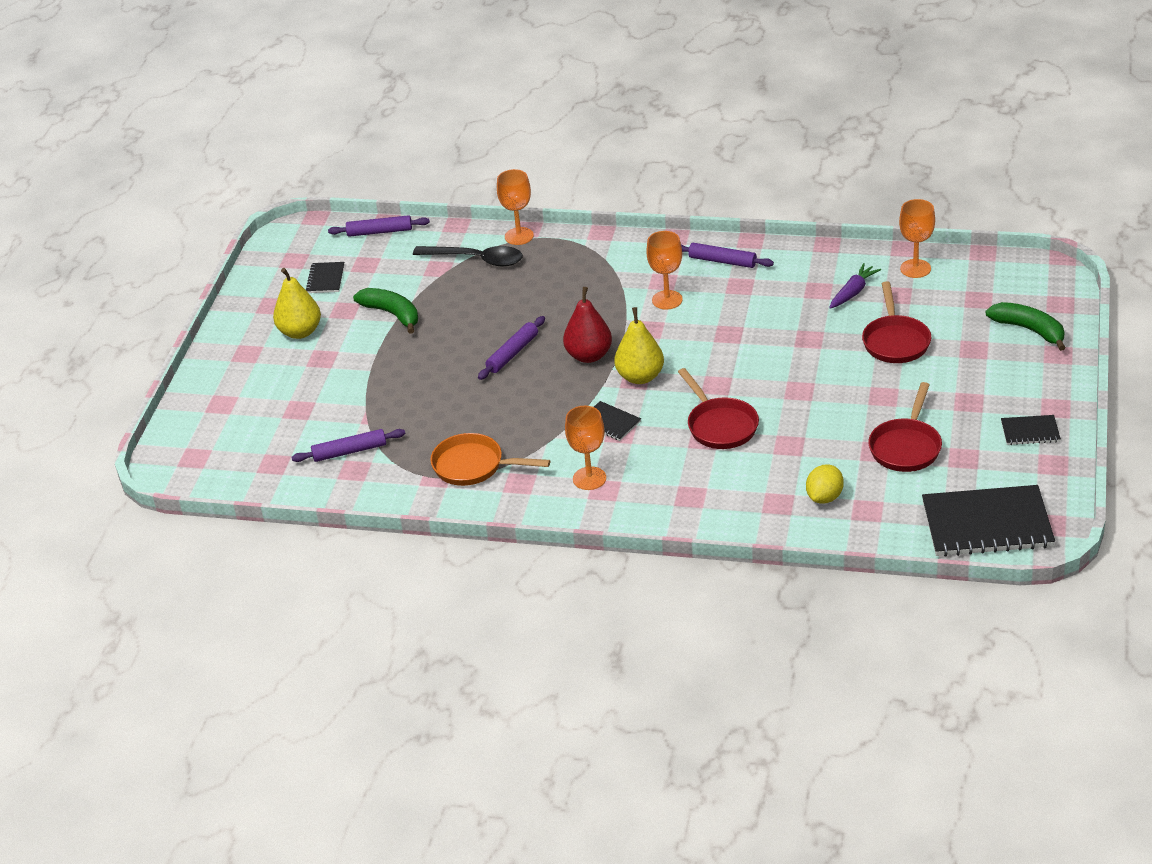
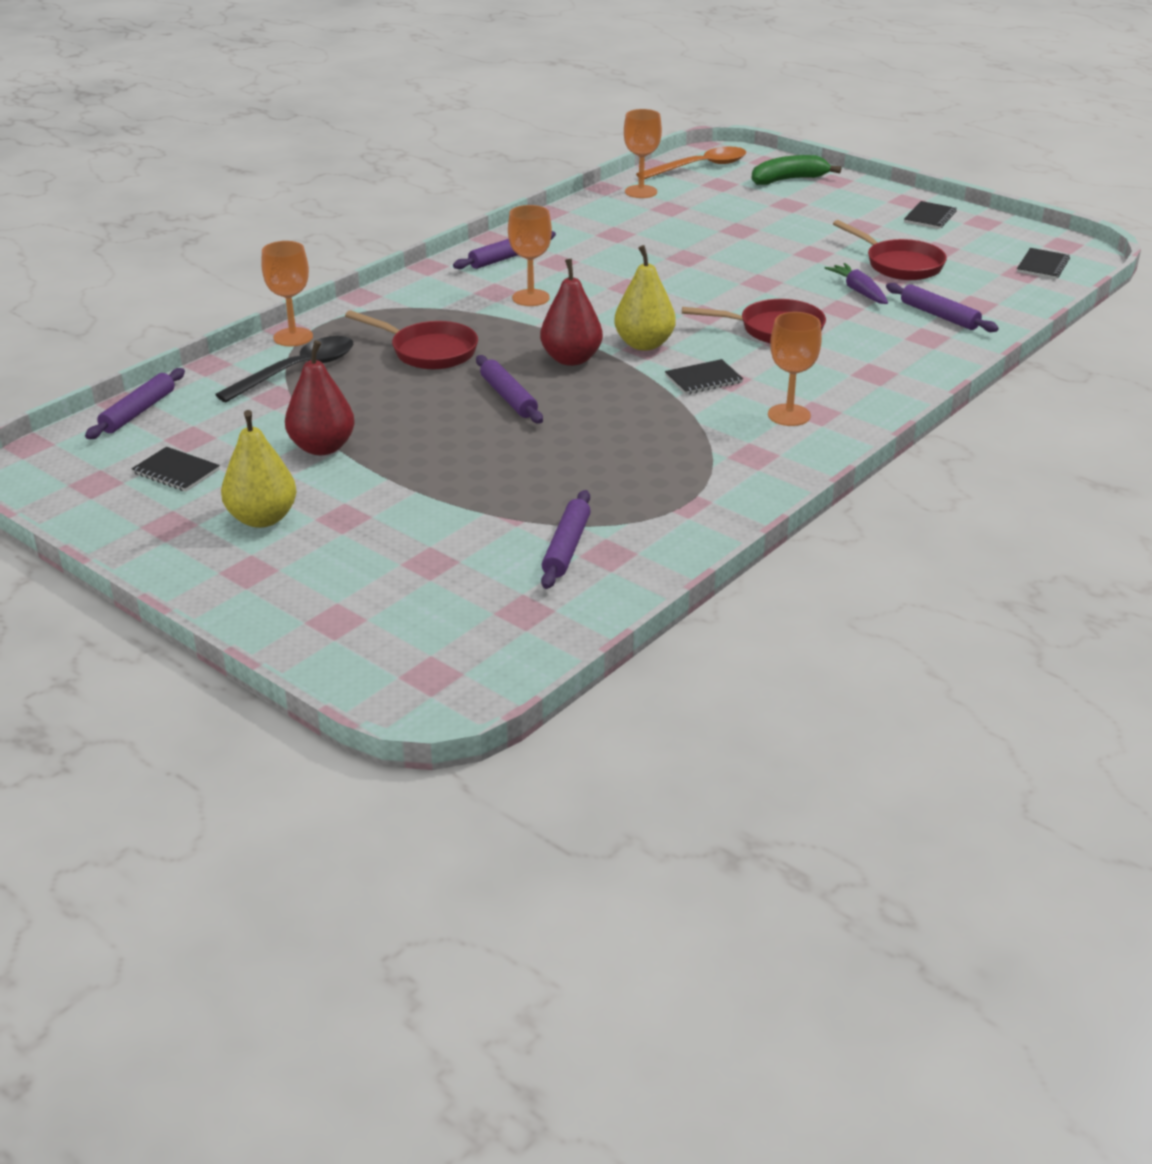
camera: 65 degrees left, 5 degrees down
(392, 314) = (322, 447): green banana -> red pear
(474, 466) = (692, 474): orange pan -> none
(824, 497) = (939, 315): yellow lemon -> purple rolling pin
(853, 292) = (640, 222): purple carrot -> purple carrot (858, 291)
(895, 341) = (738, 227): red pan -> red pan (428, 351)
(987, 524) = (1042, 266): black notebook -> black notebook, size x0.47
(1004, 276) = (700, 167): none -> orange spoon

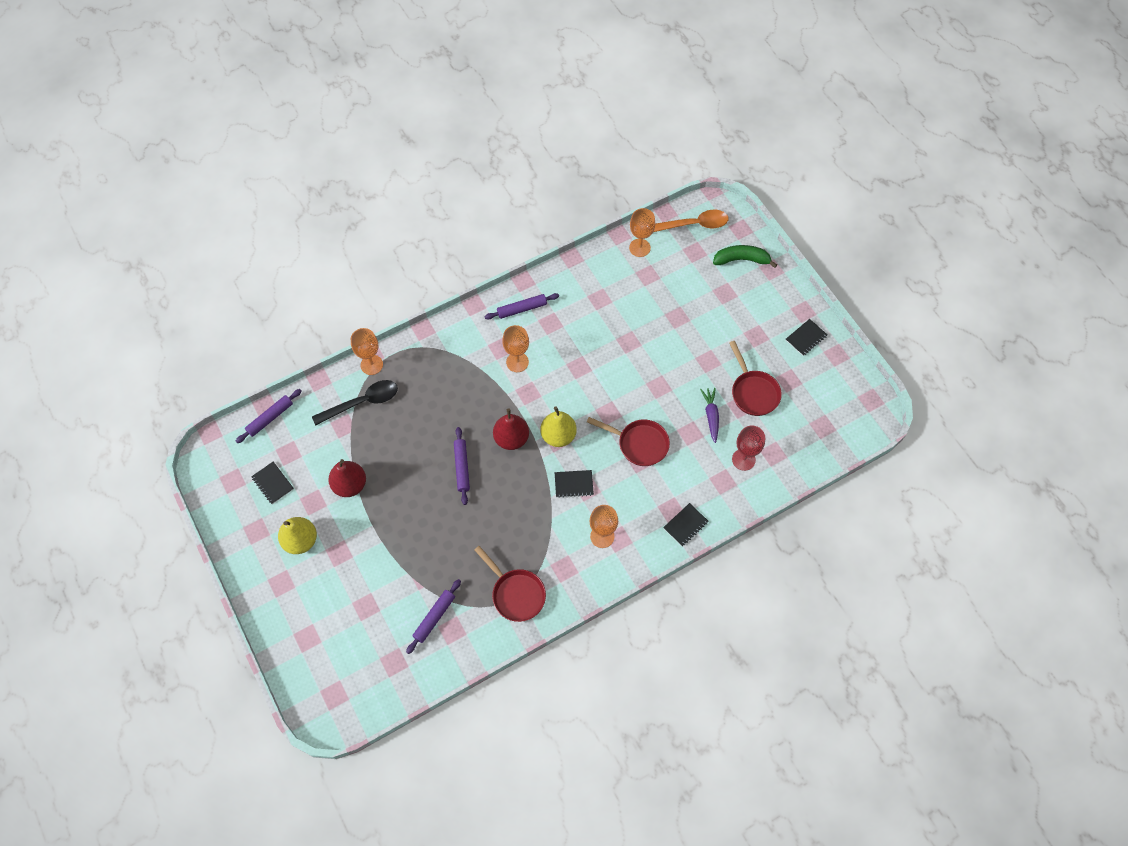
camera: 20 degrees right, 30 degrees up
(428, 351) = (438, 404): red pan -> red pan (516, 593)
(939, 315) = (743, 459): purple rolling pin -> red goblet
(1042, 266) = (841, 422): black notebook -> black notebook (685, 525)

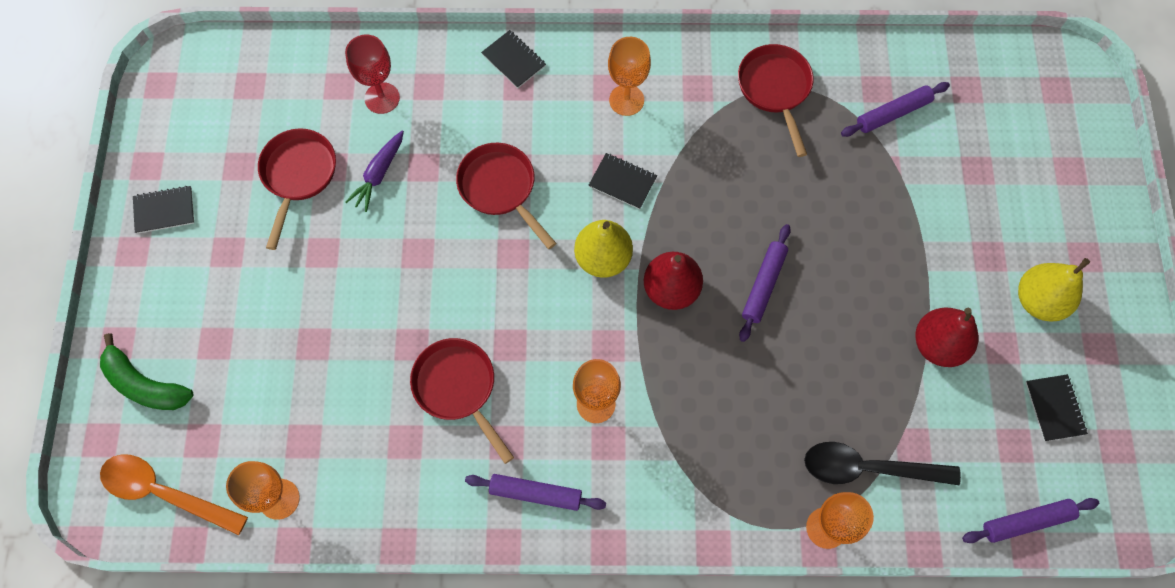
camera: 150 degrees left, 5 degrees up
(590, 334) = (458, 388): none -> red pan
(685, 525) = (514, 60): black notebook -> black notebook turned 60 degrees clockwise

